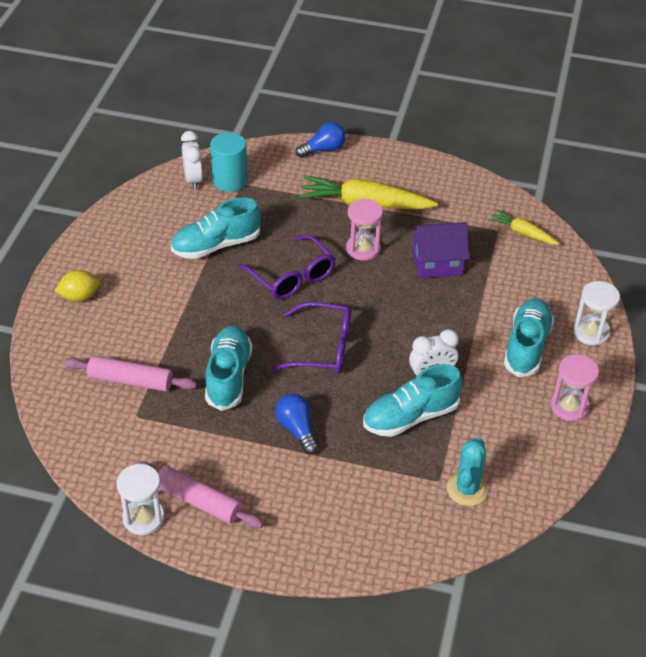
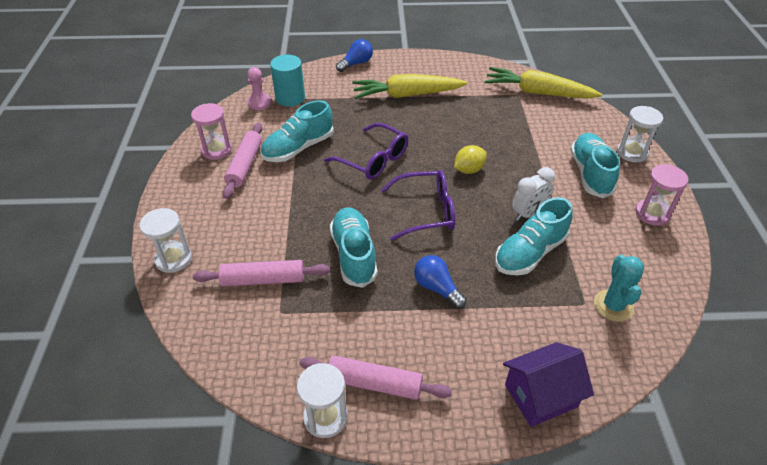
camera: 15 degrees left, 0 degrees up
(51, 340) = (173, 259): none -> white hourglass
(79, 297) = (189, 215): yellow lemon -> yellow lemon (468, 170)
(152, 253) = (245, 165): none -> pink rolling pin
(193, 180) = (259, 103): white clock -> pink pawn
(363, 249) = (421, 127): pink hourglass -> pink hourglass (216, 150)
(437, 263) = (485, 126): purple house -> purple house (540, 396)
(522, 233) = (537, 93): yellow carrot -> yellow carrot, size x1.86

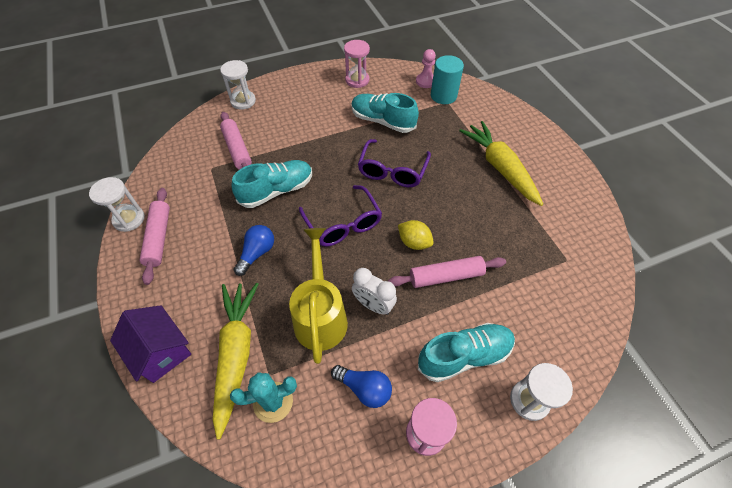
camera: 70 degrees right, 10 degrees up
(245, 165) = (348, 100): pink rolling pin -> pink rolling pin (446, 276)
(356, 63) = (523, 119): blue light bulb -> blue light bulb (364, 388)
(530, 252) = (320, 316): turquoise shoe -> yellow watering can
(537, 93) = (584, 278): yellow carrot -> yellow carrot (236, 354)

